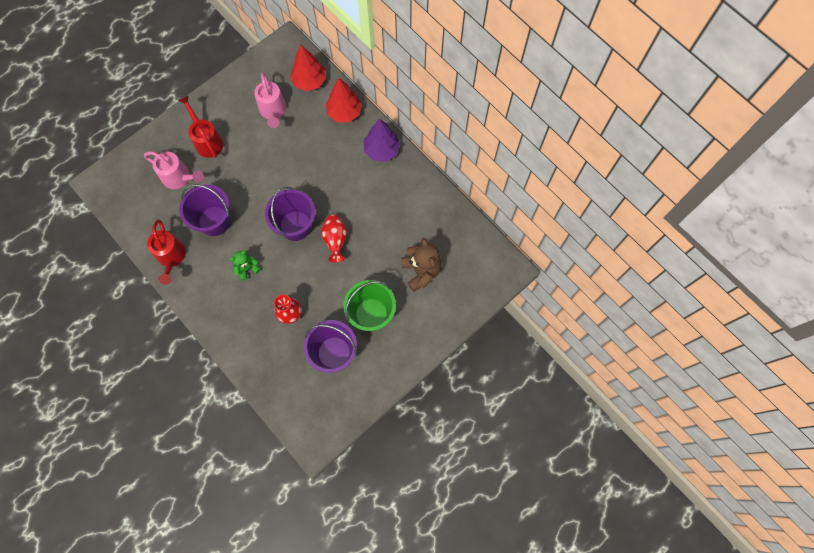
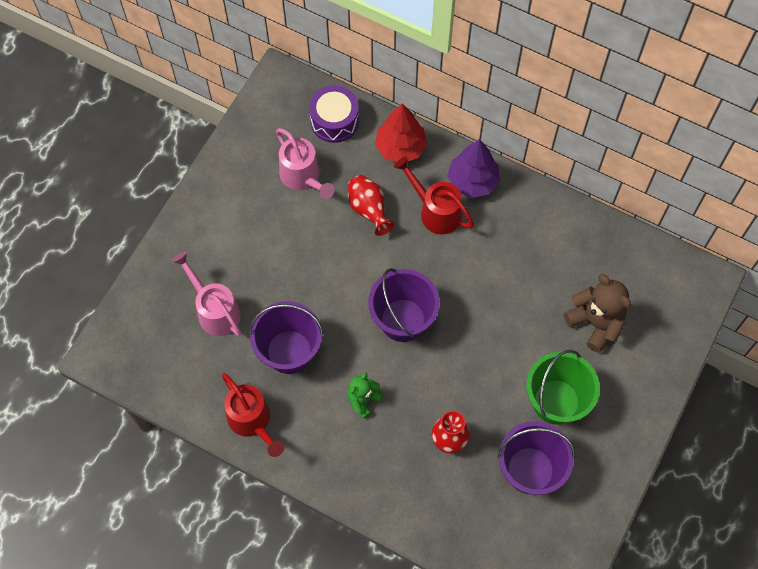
camera: 20 degrees left, 5 degrees down
(179, 178) = (214, 310): pink watering can -> pink watering can turned 135 degrees counterclockwise
(207, 140) = (229, 246): red watering can -> red watering can (435, 211)
(309, 81) = (334, 121): red tree -> purple drum
(335, 240) = (465, 321): red vase -> red vase (369, 210)

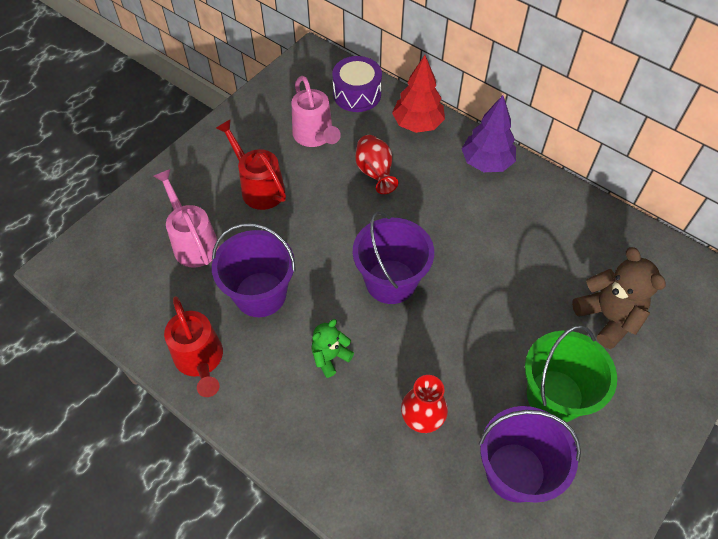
camera: 10 degrees right, 10 degrees down
(435, 211) = (443, 183): red watering can -> red watering can (258, 187)

